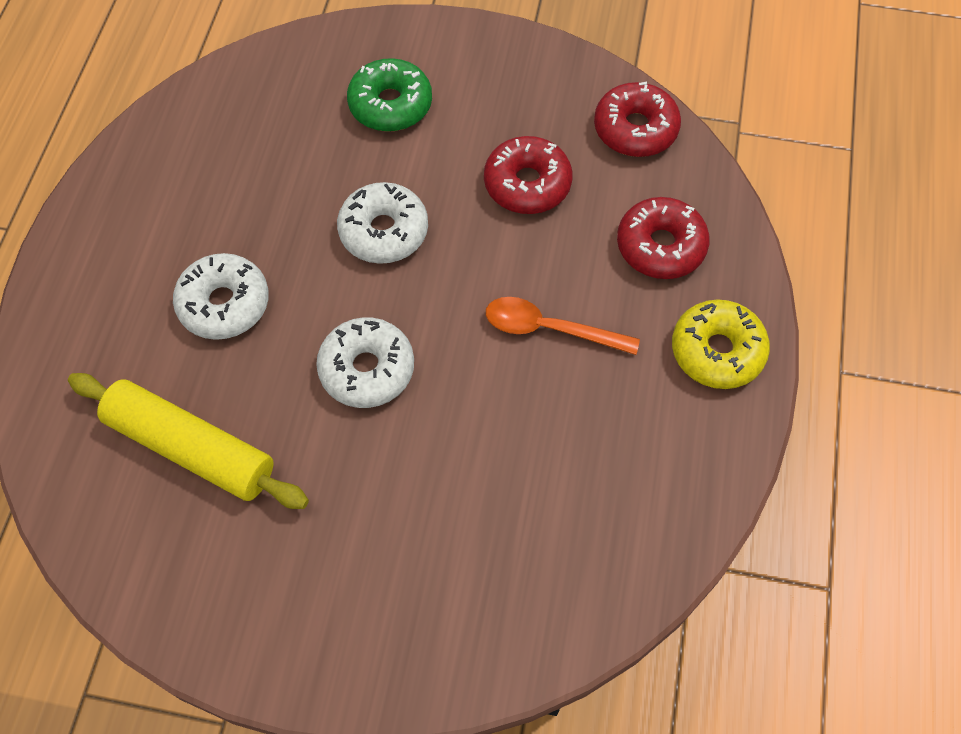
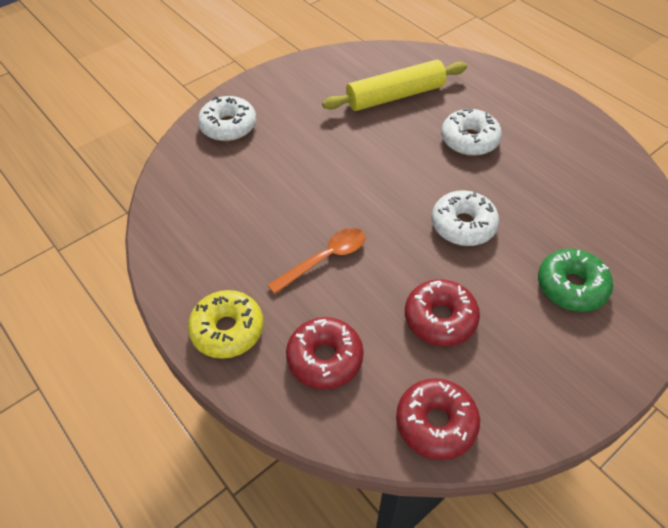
camera: 130 degrees right, 10 degrees down
(367, 369) = (377, 171): white donut -> white donut (228, 126)

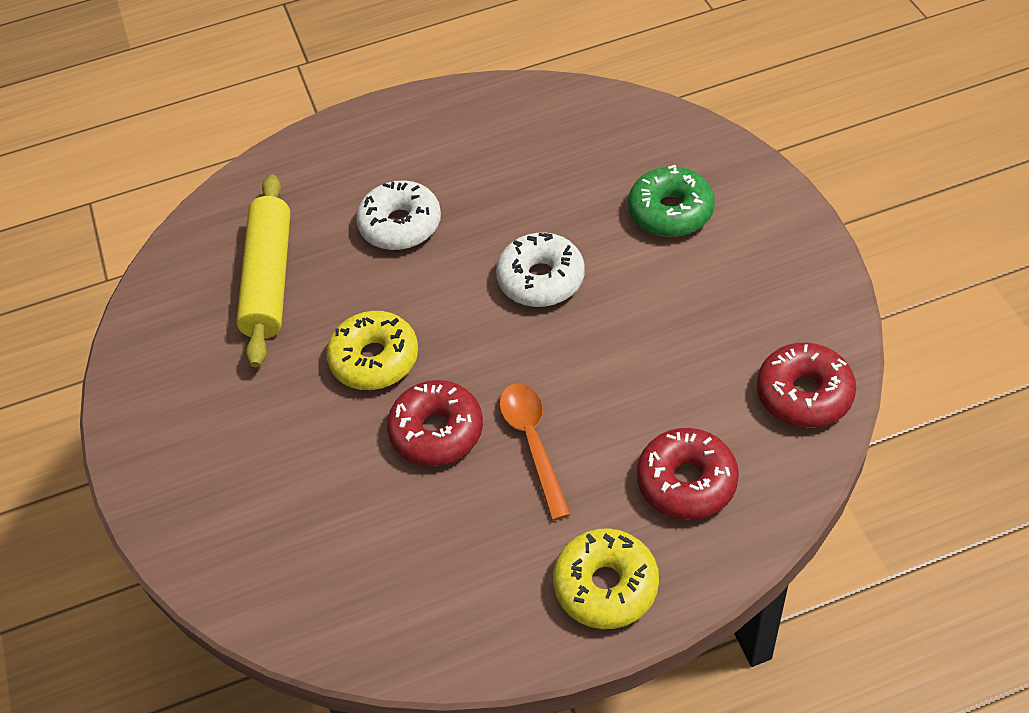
camera: 65 degrees left, 0 degrees up
(228, 126) = (210, 510): white donut -> none
(357, 161) = (375, 359): none -> yellow donut
(440, 318) = (670, 347): red donut -> red donut (437, 431)

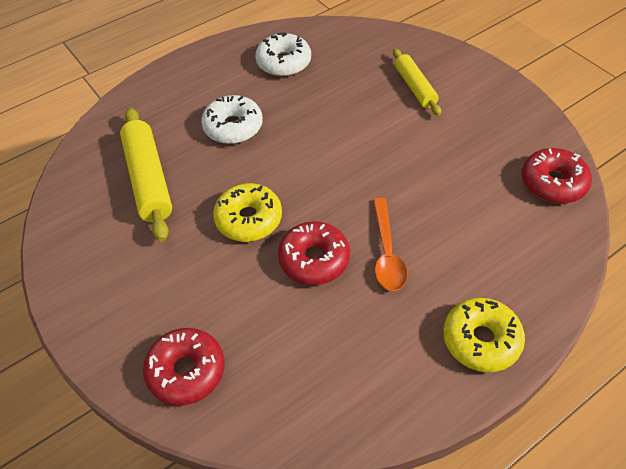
camera: 20 degrees left, 0 degrees up
(533, 443) = (386, 253): orange spoon -> orange spoon turned 150 degrees counterclockwise
(541, 279) = (346, 144): white donut -> white donut (284, 62)
(670, 212) = (415, 87): green donut -> yellow rolling pin
(686, 482) = (504, 256): red donut -> red donut (186, 371)

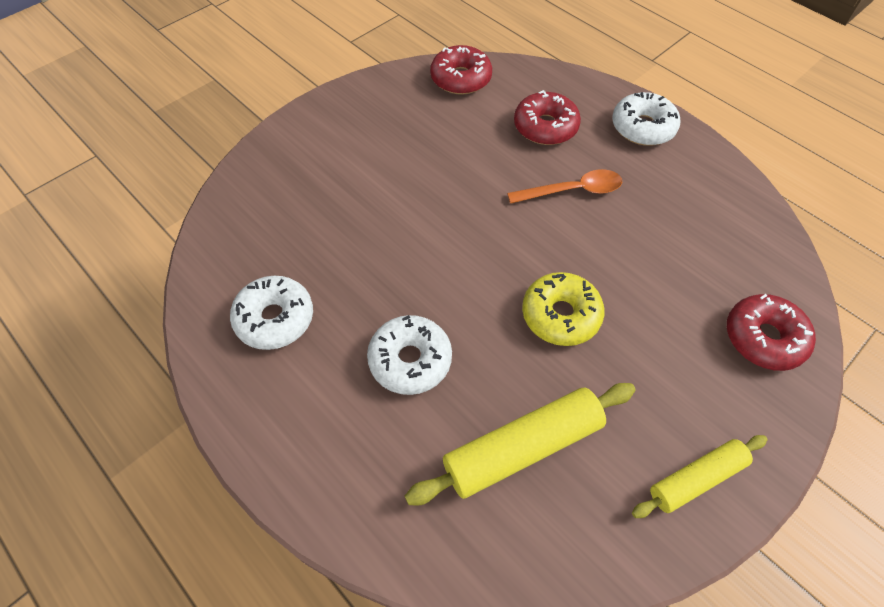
camera: 100 degrees left, 5 degrees up
(314, 259) = (597, 247): red donut -> red donut (545, 127)
(415, 87) = (328, 177): yellow rolling pin -> yellow rolling pin (696, 479)
(481, 340) = (642, 127): yellow donut -> white donut

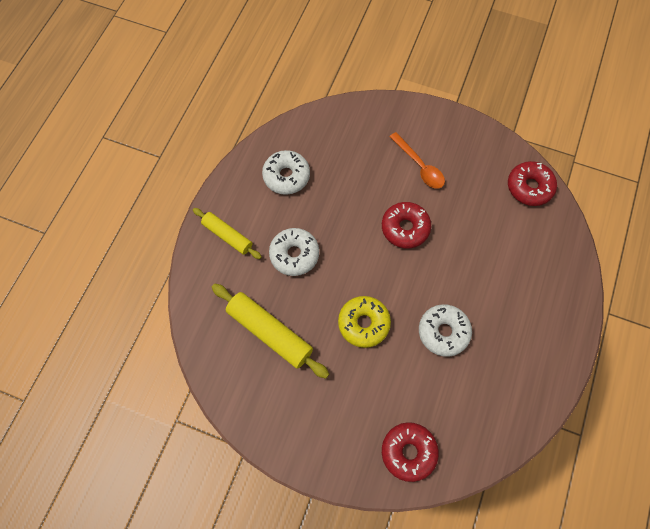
camera: 65 degrees right, 10 degrees up
(545, 127) = (516, 260): red donut -> red donut (405, 228)
(572, 191) = (466, 297): orange spoon -> orange spoon (419, 166)
(642, 127) = (556, 325): white donut -> white donut (443, 332)
(696, 479) = (292, 431): yellow rolling pin -> yellow rolling pin (227, 236)

